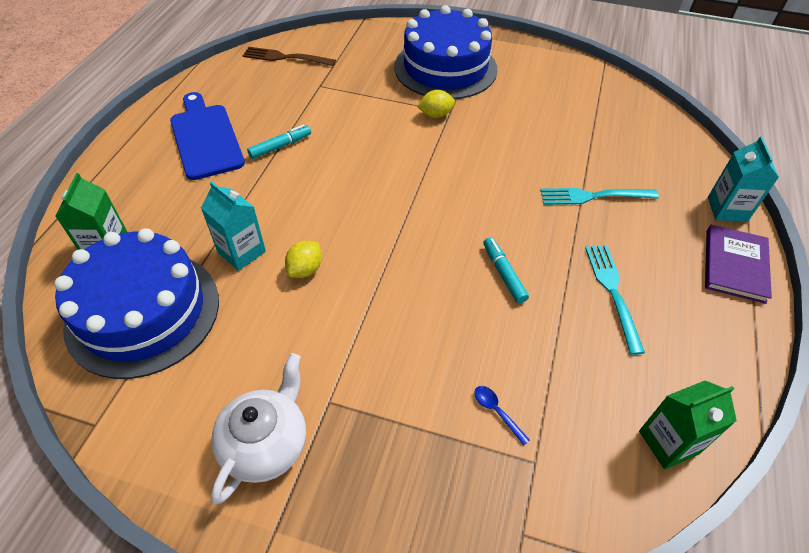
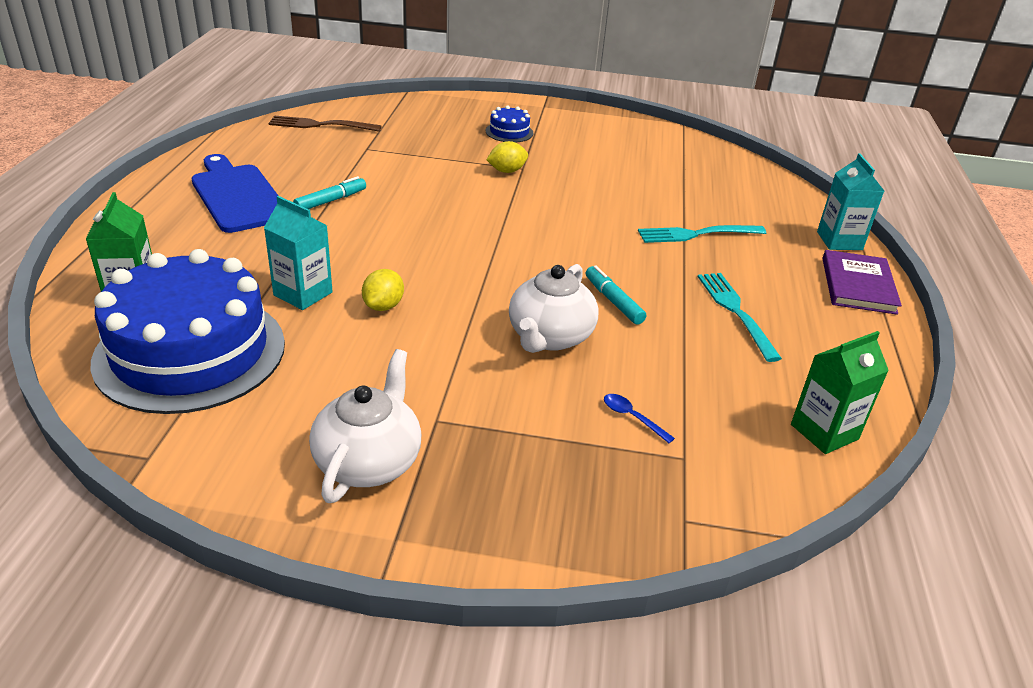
camera: 10 degrees left, 15 degrees down
(440, 313) = (550, 337): none -> white teapot
(445, 68) = (509, 132): blue cake -> blue cake, size x0.41

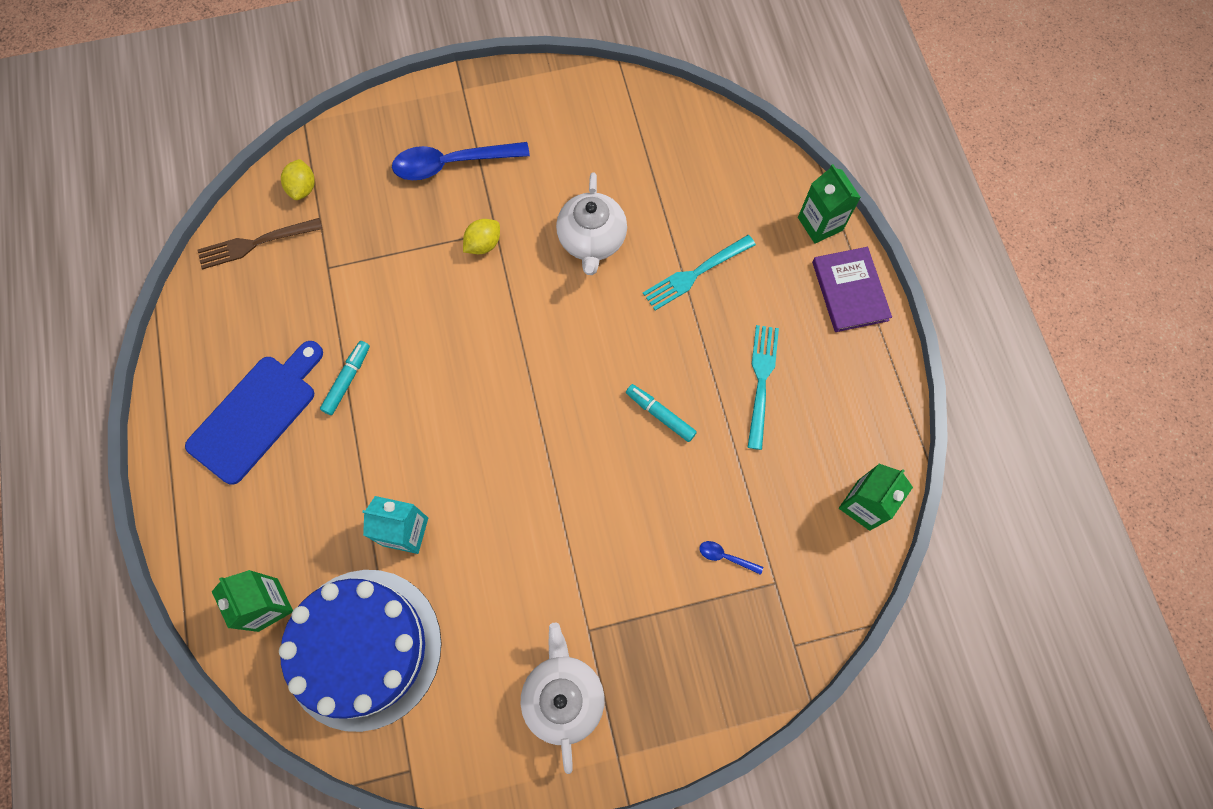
camera: 20 degrees left, 35 degrees up
(238, 196) = (257, 414): blue cutting board -> blue cutting board turned 90 degrees clockwise
(383, 306) = (480, 515): yellow lemon -> yellow lemon (303, 188)
(509, 132) = (452, 164): blue cake -> blue spoon
(550, 337) = (629, 489): white teapot -> white teapot (592, 240)
(735, 311) = (761, 380): turquoise fork -> turquoise fork turned 45 degrees clockwise
(839, 241) = (820, 224): turquoise carton -> green carton

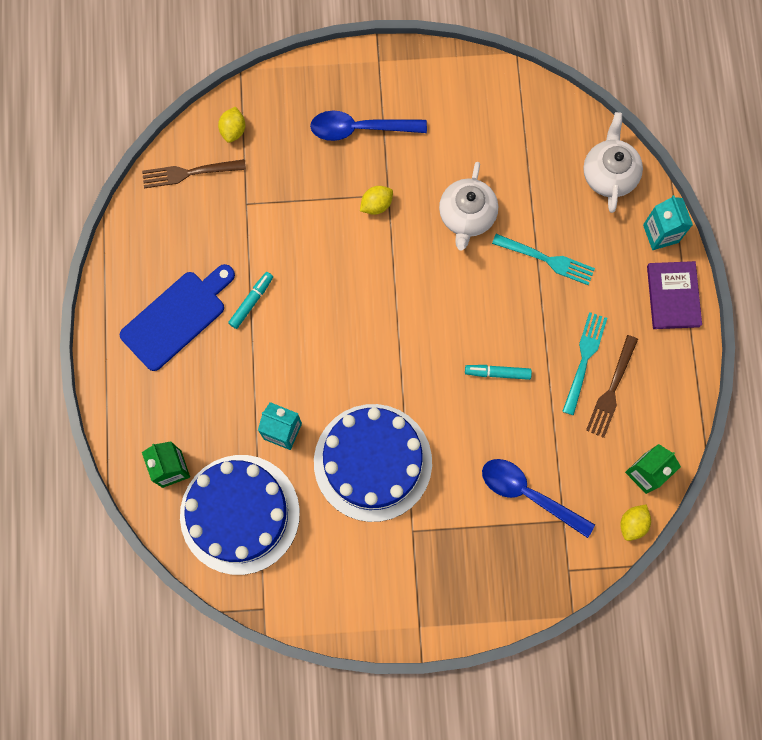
camera: 10 degrees right, 5 degrees up
(524, 551) = (373, 462): none -> blue cake
(563, 696) = (385, 576): white teapot -> white teapot (609, 174)
(660, 414) = (497, 373): turquoise marker -> turquoise marker turned 45 degrees counterclockwise
(695, 274) = (547, 260): turquoise fork -> turquoise fork turned 135 degrees counterclockwise
(725, 557) = (528, 494): blue spoon -> blue spoon, size x2.38
(801, 412) = (611, 390): none -> brown fork
(820, 224) = (660, 233): green carton -> turquoise carton
(861, 571) = (632, 524): none -> yellow lemon

